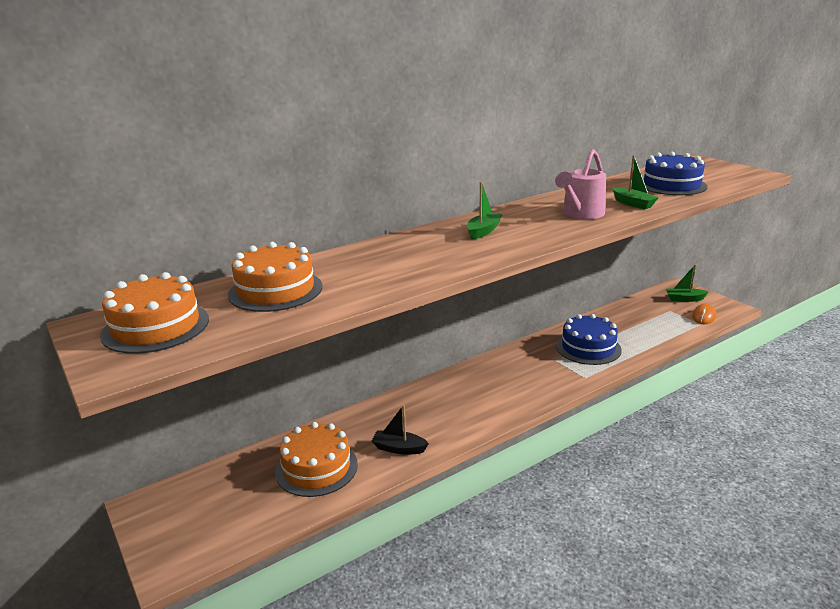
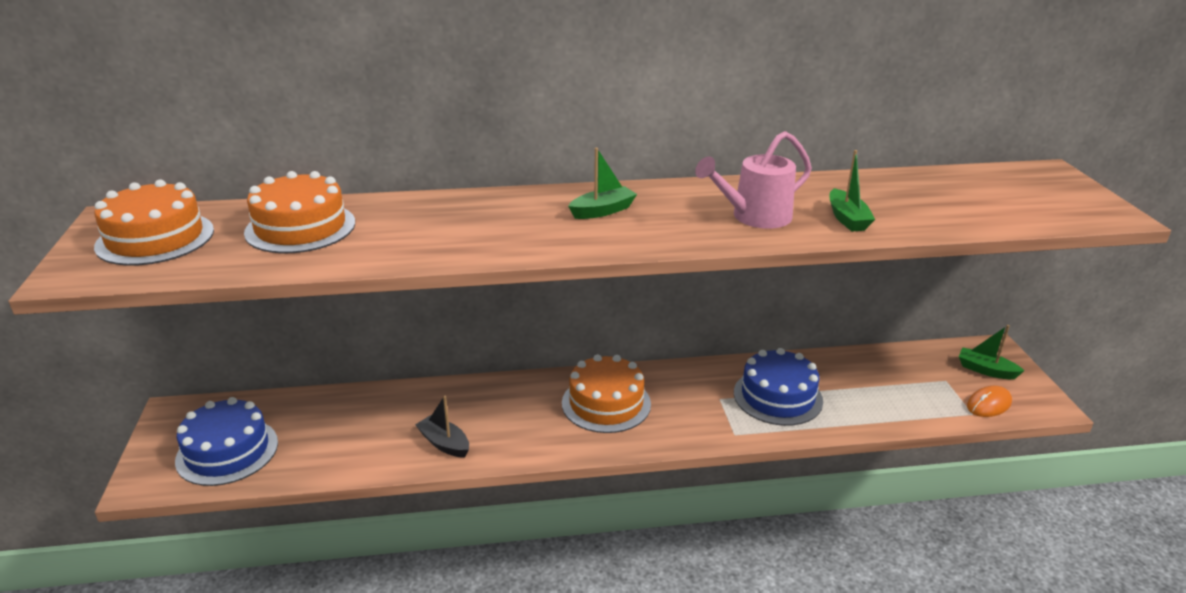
camera: 25 degrees right, 5 degrees up
(316, 468) = (348, 434): orange cake -> orange cake (606, 403)
(671, 185) = (947, 203): blue cake -> blue cake (227, 451)

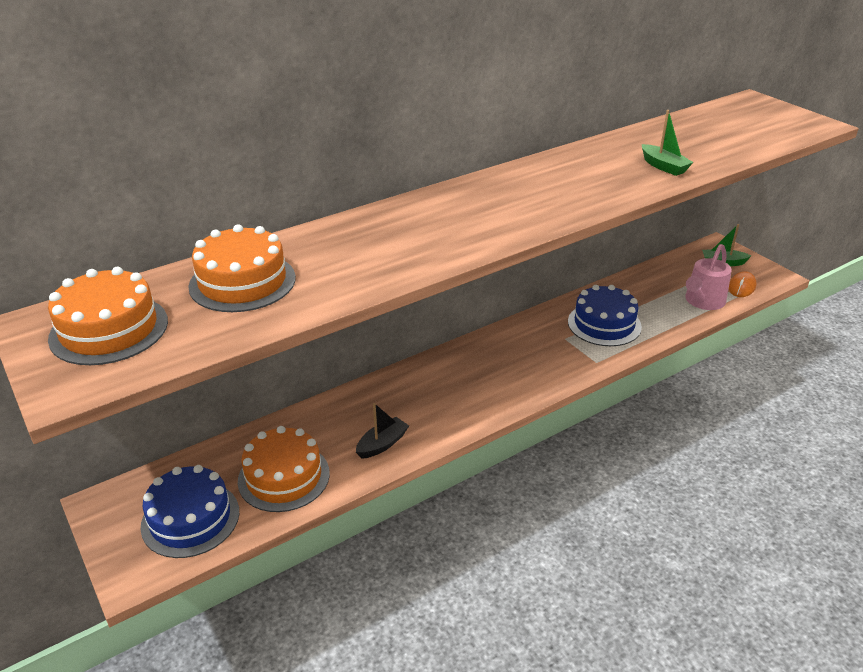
camera: 25 degrees left, 5 degrees up
(444, 443) = (382, 444): black boat -> black boat turned 120 degrees clockwise
(602, 211) = (484, 203): green boat -> none
(606, 403) = (484, 369): orange cake -> orange cake (284, 477)
(754, 217) = (600, 180): pink watering can -> pink watering can (702, 302)

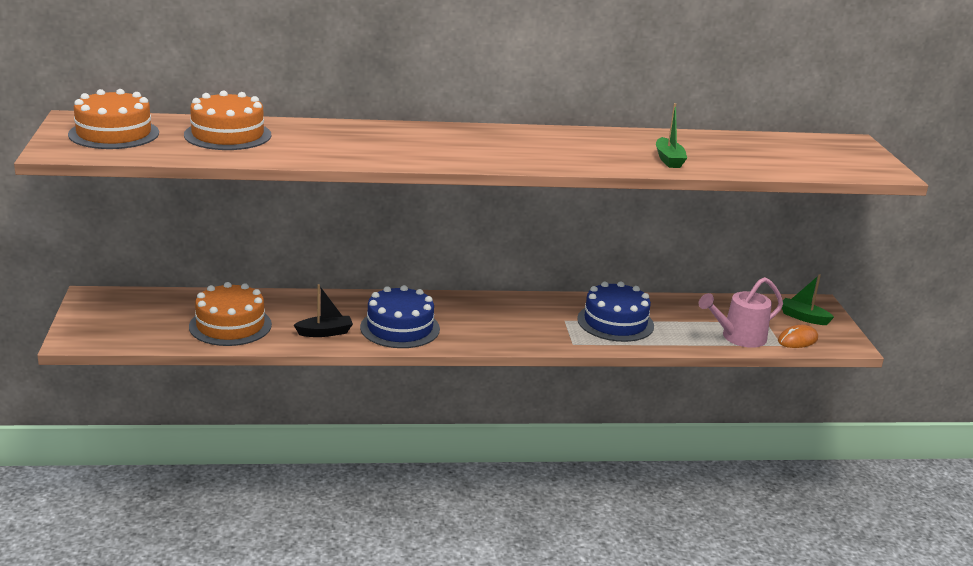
camera: 25 degrees right, 10 degrees down
(190, 519) = (141, 325): blue cake -> blue cake (400, 328)

